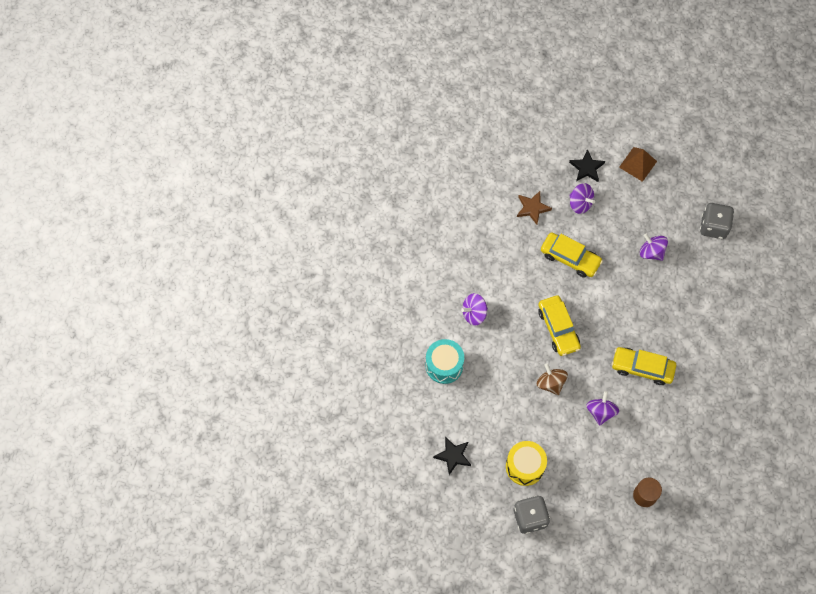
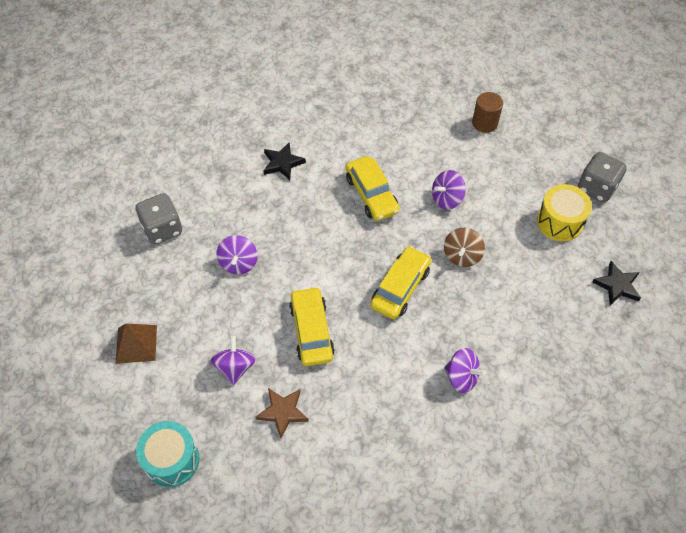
camera: 130 degrees left, 10 degrees down
(444, 365) = (544, 362): turquoise drum -> turquoise drum (172, 460)
(586, 168) = (182, 392): black star -> black star (282, 163)

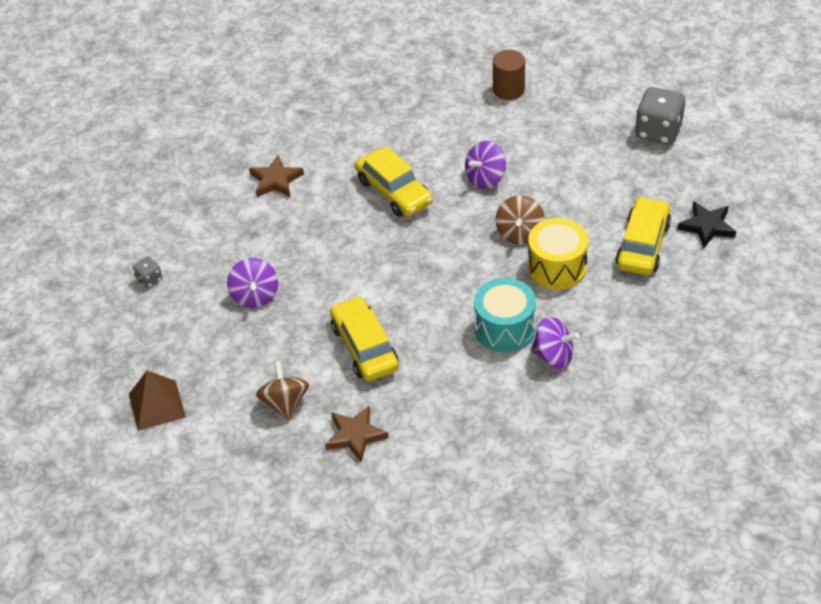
camera: 10 degrees left, 10 degrees down
(162, 229) = (149, 280): grey dice -> grey dice, size x0.49
(172, 460) = (239, 511): turquoise drum -> turquoise drum (504, 328)
(235, 367) = (284, 403): purple spinning top -> brown spinning top
(282, 163) = (276, 180): black star -> brown star
(400, 288) = (457, 281): yellow car -> yellow car (643, 245)
(559, 222) = (624, 175): yellow drum -> yellow drum (557, 267)

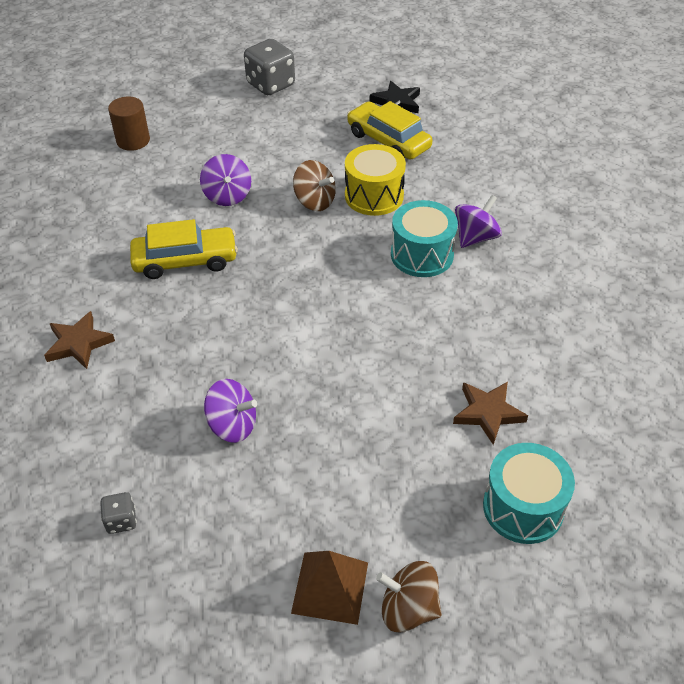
camera: 65 degrees left, 0 degrees up
(278, 487) = (523, 507): none -> turquoise drum
(284, 403) = (407, 457): brown spinning top -> brown spinning top (408, 609)
(364, 347) = (374, 361): yellow car -> none

